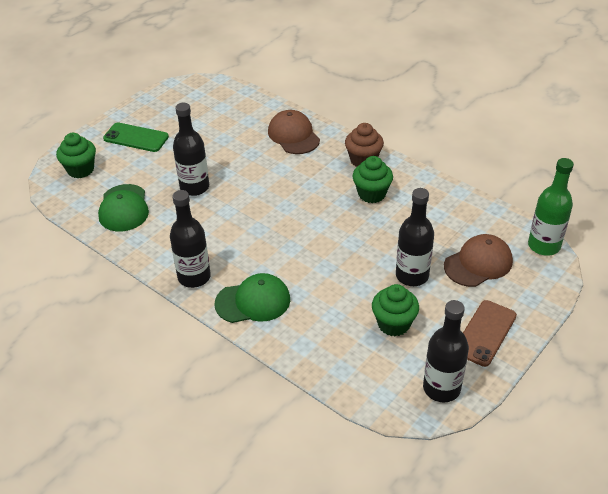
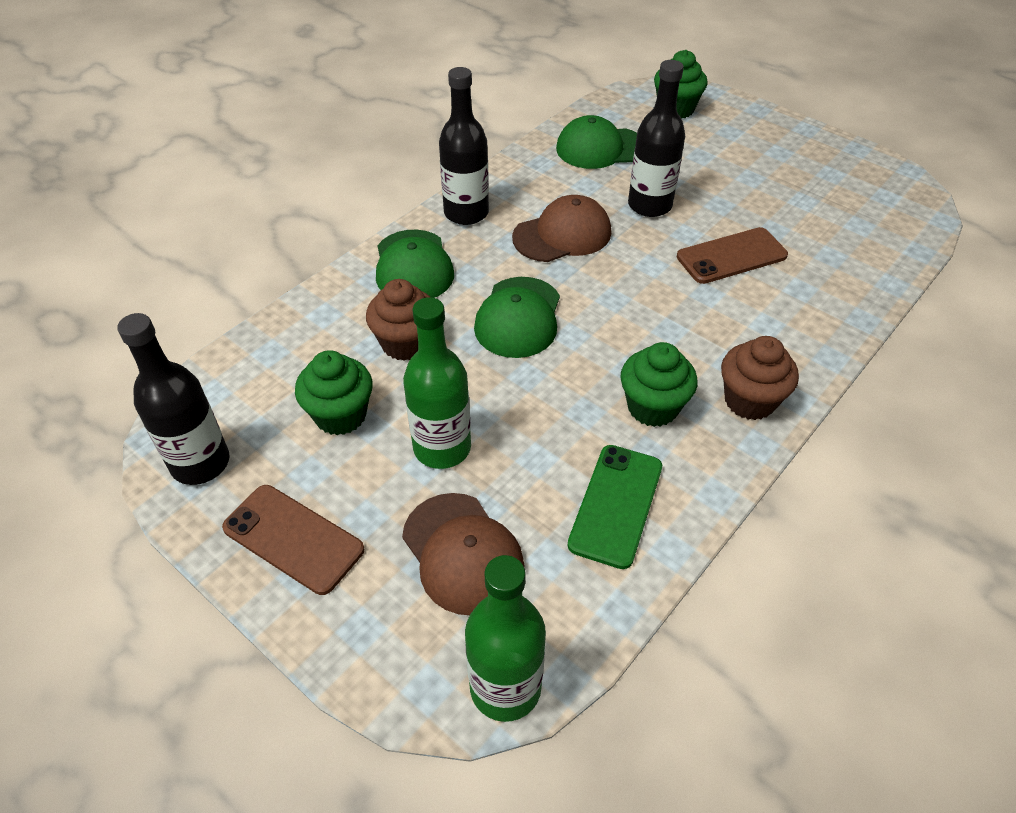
camera: 90 degrees right, 5 degrees up
(136, 138) = (755, 147): green phone -> green phone (616, 505)
(248, 157) = (731, 256): none -> brown phone
(293, 135) = (803, 309): brown cap -> brown cap (562, 235)
(304, 247) = (518, 317): none -> green cap
(329, 299) = (405, 343): none -> brown cupcake
(412, 276) = (442, 448): black bottle -> green bottle

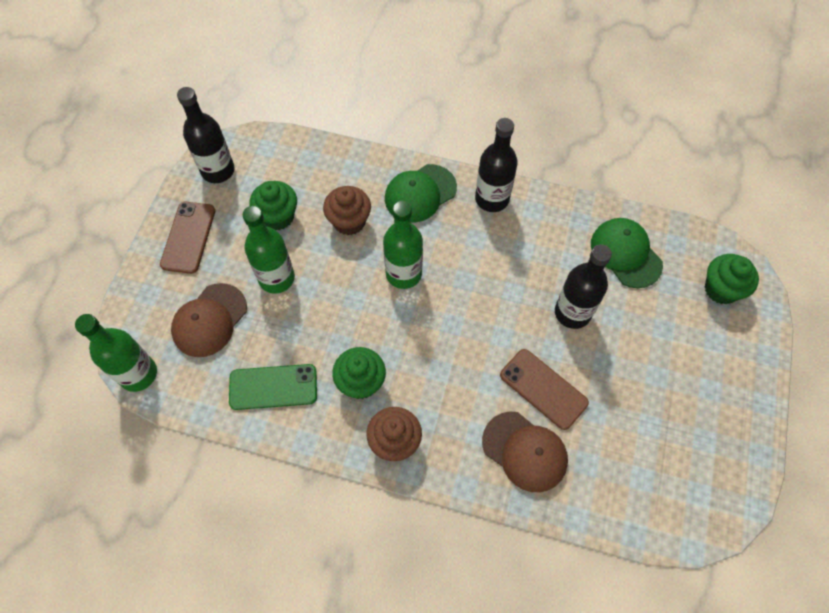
camera: 65 degrees right, 15 degrees up
(518, 317) = (403, 274): green cap -> green bottle
(562, 235) = (503, 267): brown cap -> brown cap (525, 451)

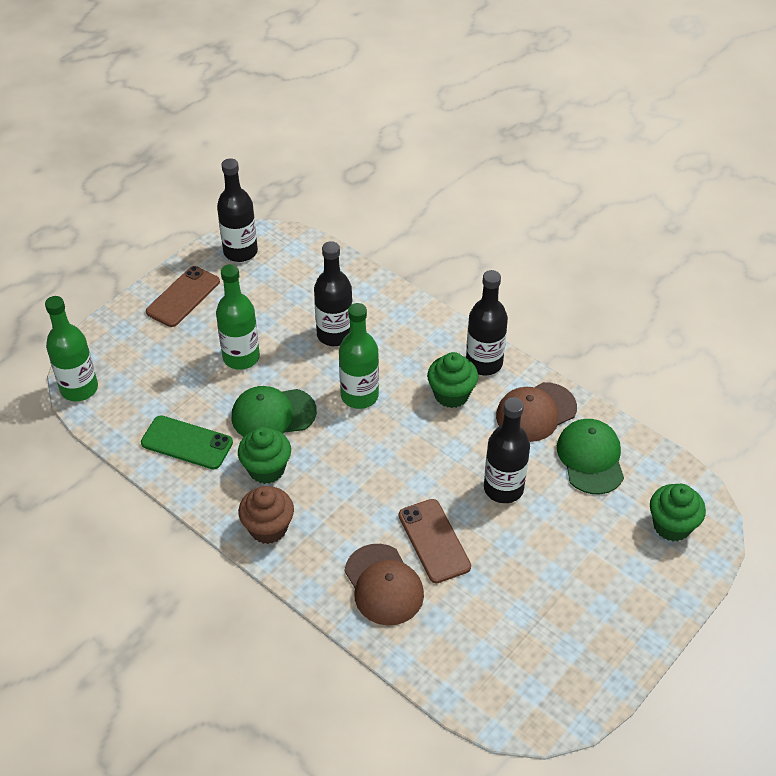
camera: 25 degrees right, 15 degrees down
(209, 320) = (163, 369): brown cap -> brown cap (535, 412)
(278, 217) = (272, 308): green cupcake -> green cupcake (451, 394)
(349, 221) = (335, 334): brown cupcake -> black bottle
(420, 193) = (416, 334): green cap -> green cap (273, 414)

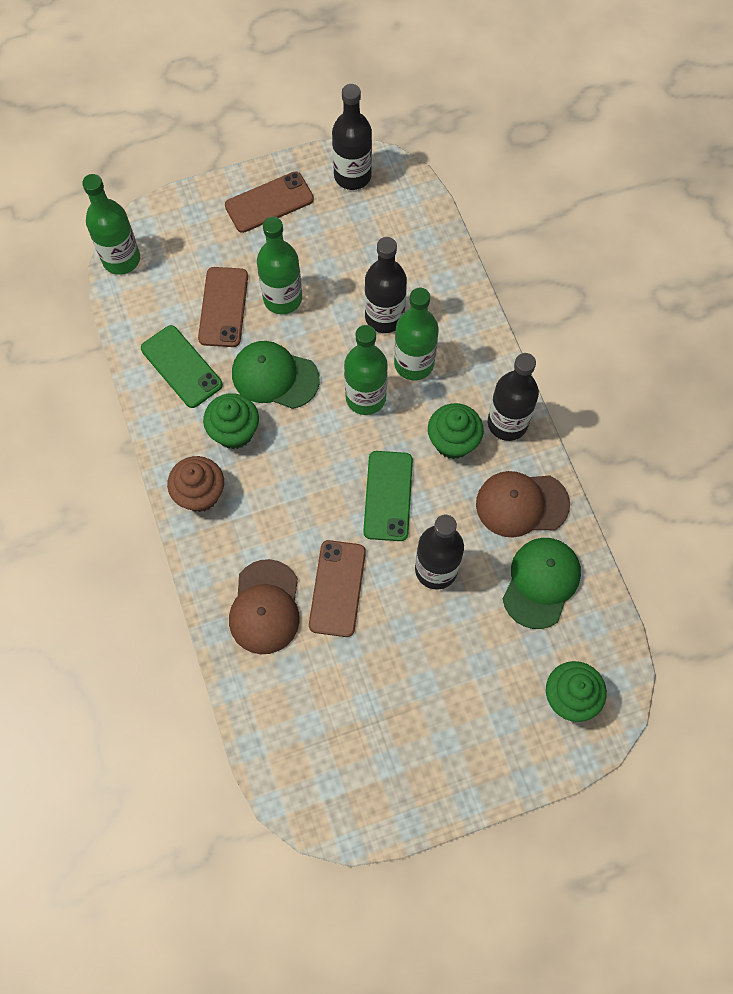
camera: 30 degrees right, 20 degrees up
(194, 385) = (223, 307): none -> brown phone
(381, 356) = (414, 363): none -> green bottle
(427, 455) = (388, 496): none -> green phone

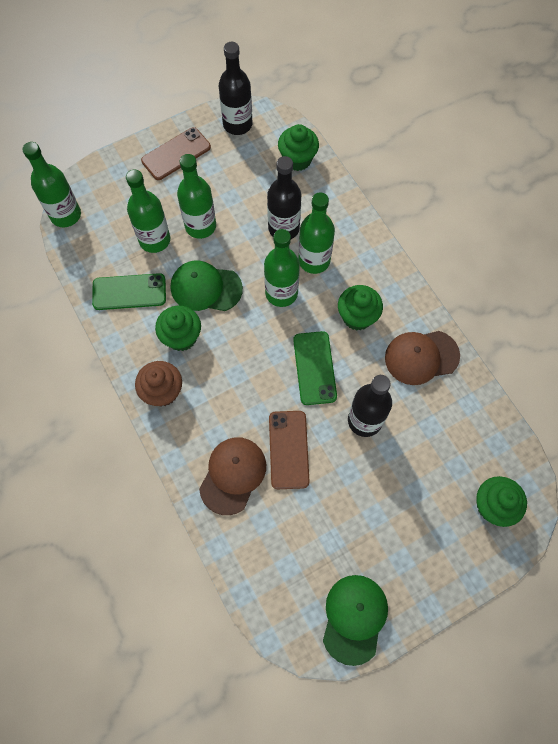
camera: 10 degrees left, 0 degrees up
(181, 366) = (129, 292): green phone -> green phone turned 45 degrees counterclockwise
(223, 307) = (154, 240): brown phone -> green bottle
(265, 607) = (233, 475): brown cap -> brown cap turned 150 degrees counterclockwise
(419, 232) = (297, 159): none -> green cupcake
(507, 423) = (396, 295): black bottle -> none
(541, 582) = (450, 417): green cap -> green cap (354, 618)

